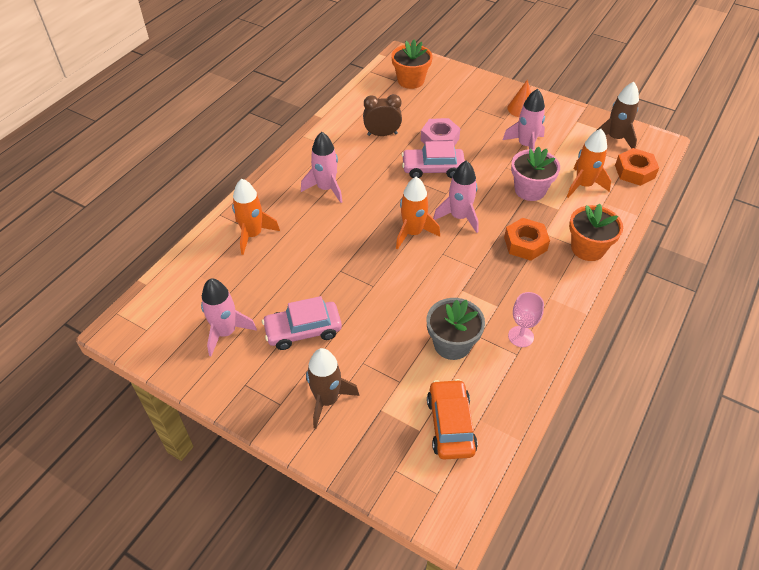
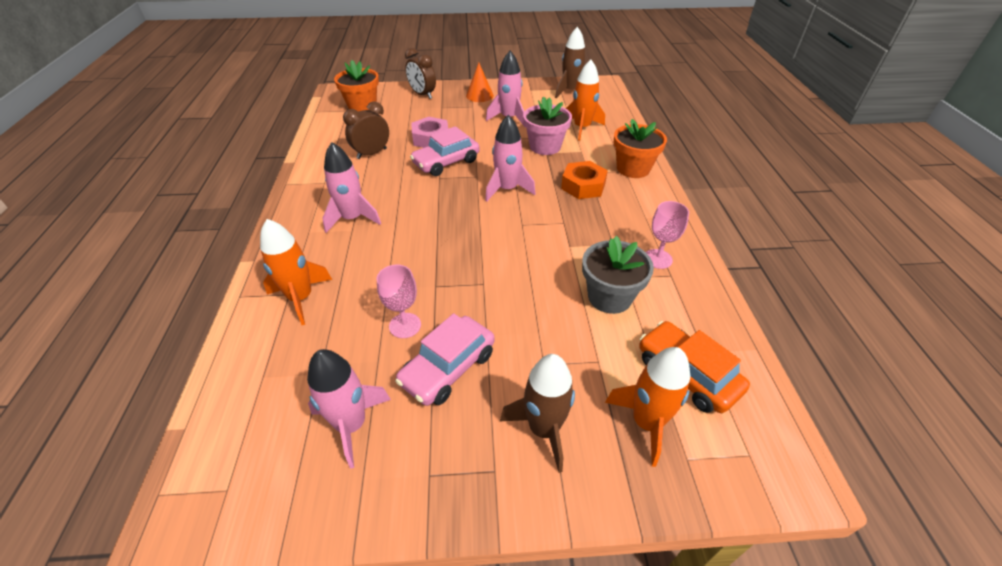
camera: 35 degrees left, 5 degrees down
(299, 288) = (405, 325): none -> pink goblet
(413, 233) = (478, 219): orange rocket -> orange rocket (646, 422)
(471, 87) = (422, 95): none -> brown clock
(634, 171) = (607, 106): orange nut -> none

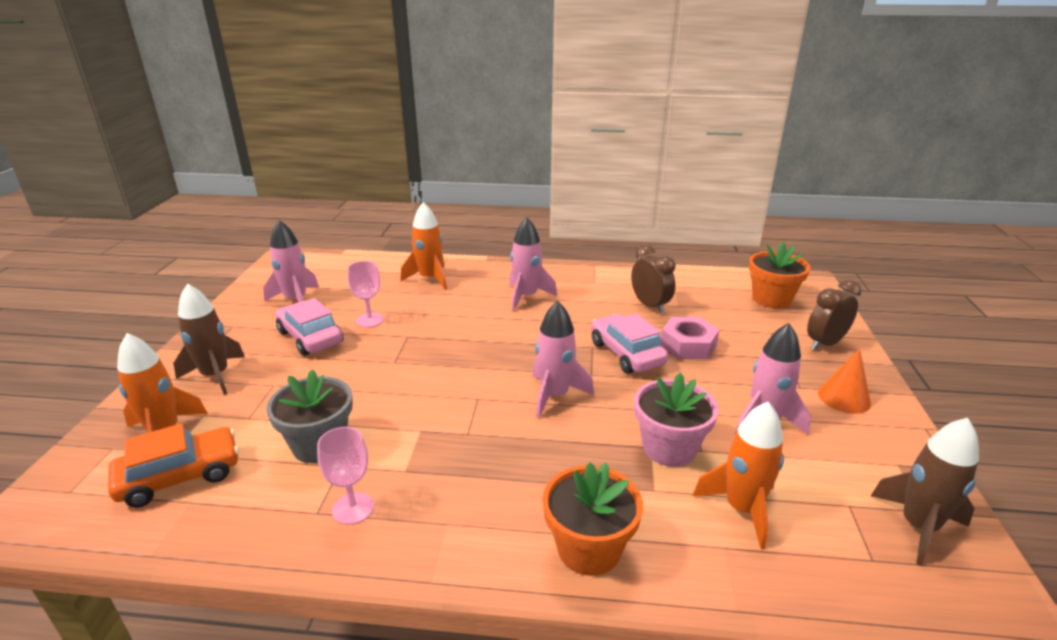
camera: 100 degrees right, 15 degrees down
(583, 186) = (547, 469): orange nut -> none

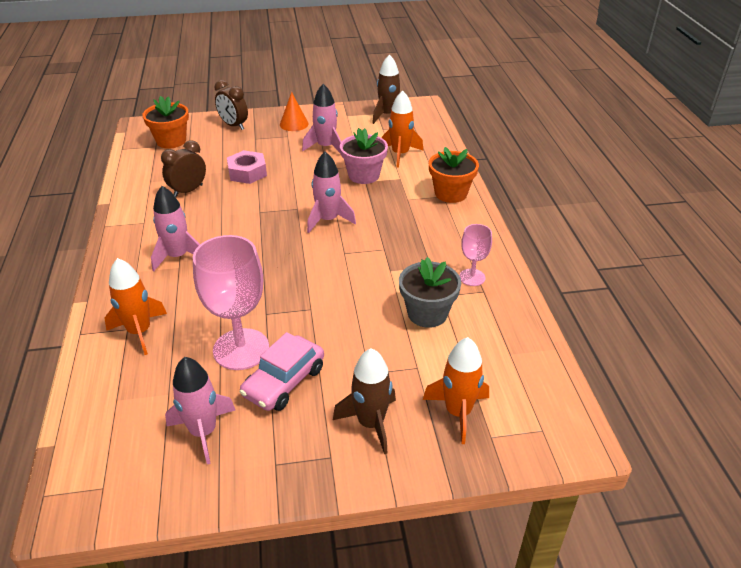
camera: 105 degrees left, 10 degrees up
(180, 476) = (494, 372): orange car -> none
(369, 320) = (241, 349): pink goblet -> pink goblet, size x1.91
(626, 353) = (265, 196): pink car -> none

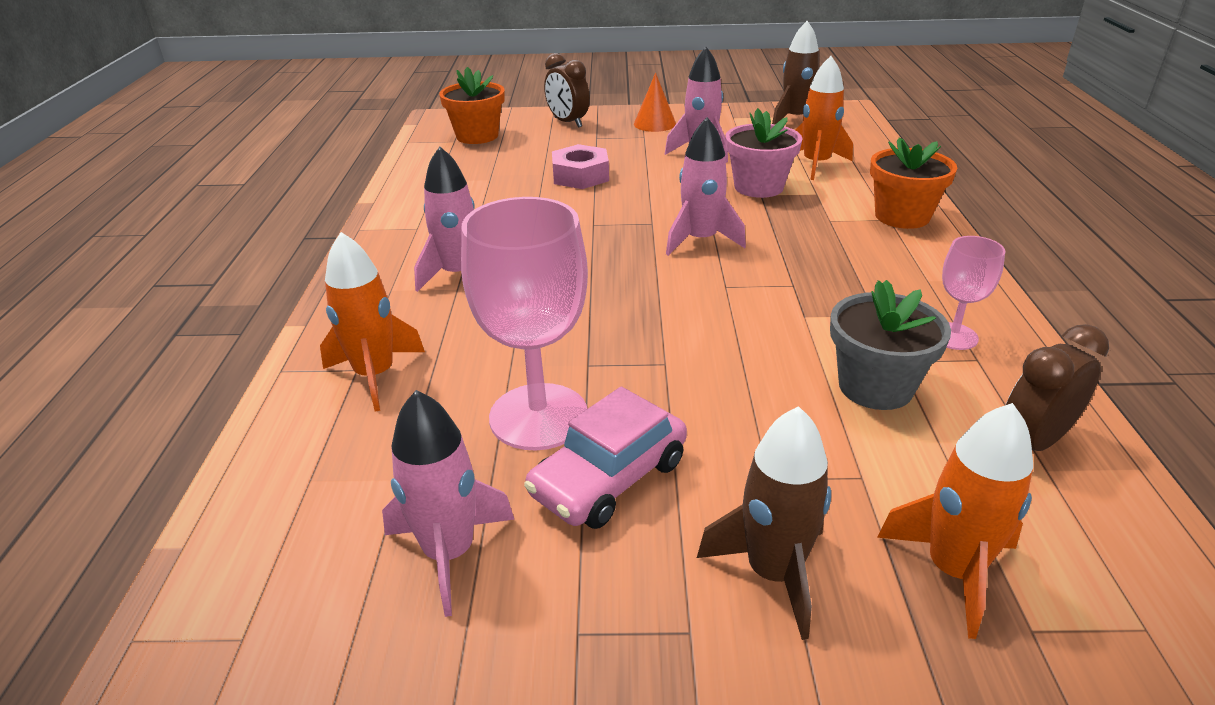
camera: 10 degrees right, 5 degrees down
(188, 191) = (490, 193): brown clock -> brown clock (1033, 442)

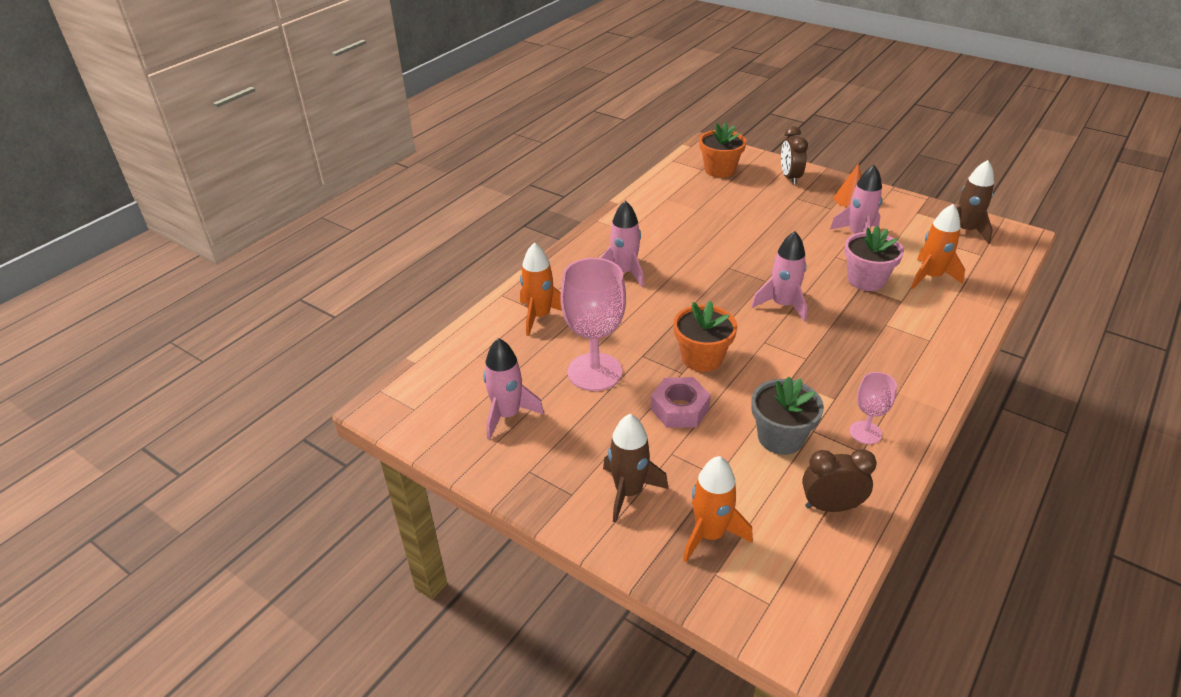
camera: 35 degrees right, 5 degrees up
(580, 176) = (756, 227): pink nut -> pink nut (679, 409)
(609, 478) = (599, 416): pink car -> none
(902, 216) = (941, 342): orange flower pot -> orange flower pot (702, 358)

